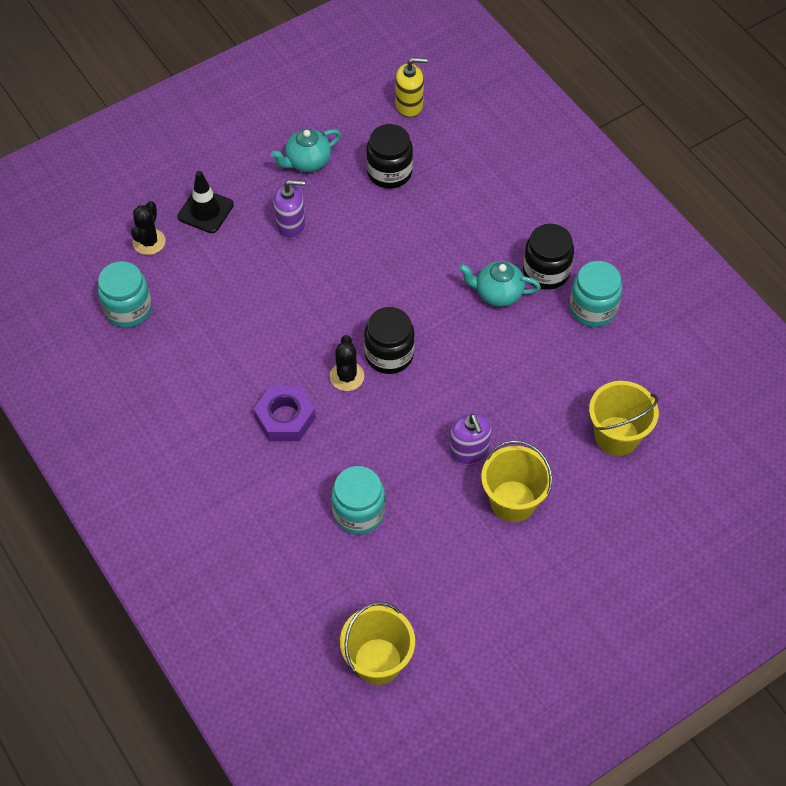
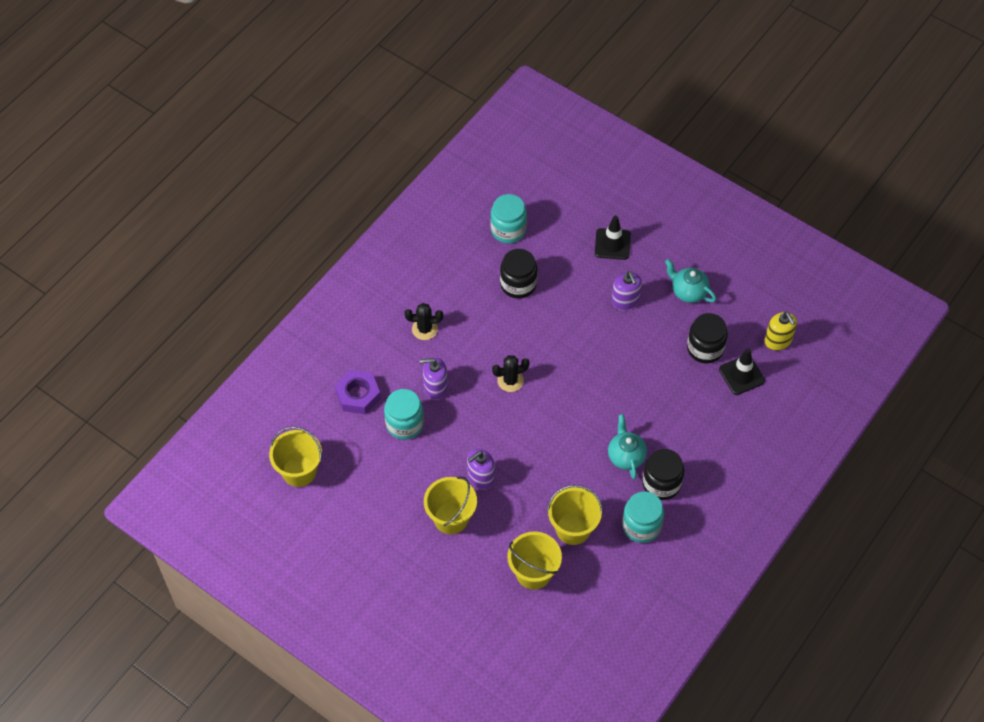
camera: 70 degrees right, 0 degrees up
(149, 242) = (569, 220): black cactus -> black cactus (424, 329)
(285, 418) = (461, 354): purple nut -> purple nut (358, 395)
(321, 461) = (435, 387): none -> purple soap dispenser
(389, 354) = (540, 401): black jar -> black jar (518, 284)
(438, 152) = (741, 375): none -> black traffic cone
(572, 377) = (573, 528): none -> yellow bucket

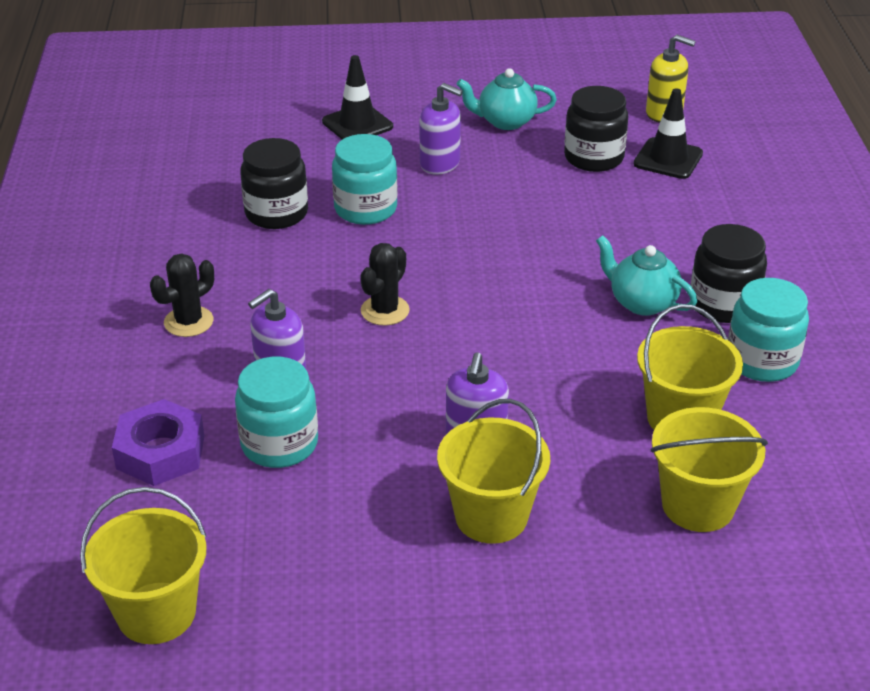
camera: 40 degrees left, 20 degrees down
(508, 230) = (199, 171): turquoise jar -> turquoise jar (365, 209)

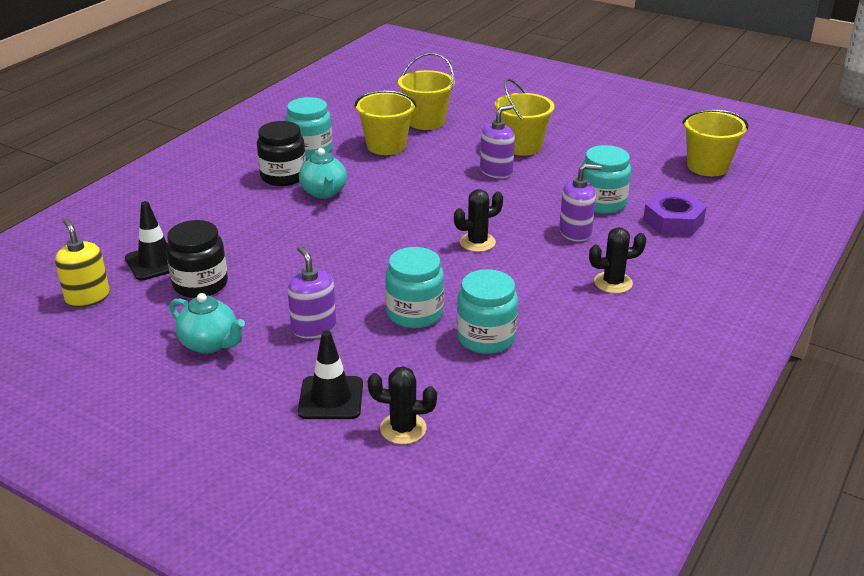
camera: 145 degrees left, 5 degrees down
(276, 213) = (486, 338): black jar -> turquoise jar
(279, 127) = (403, 429): none -> black cactus

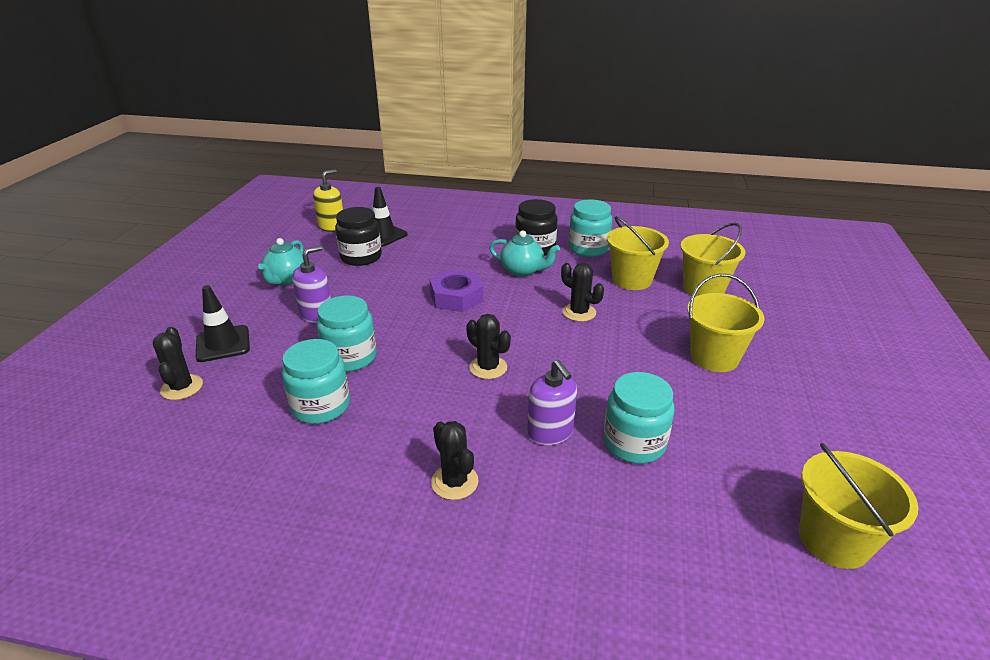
camera: 70 degrees right, 0 degrees up
(324, 192) = (523, 271): turquoise teapot -> turquoise teapot turned 120 degrees counterclockwise
(421, 182) = (579, 312): none -> black cactus
(496, 171) = (641, 351): purple soap dispenser -> none
(673, 221) = (635, 519): purple nut -> purple nut (456, 297)

